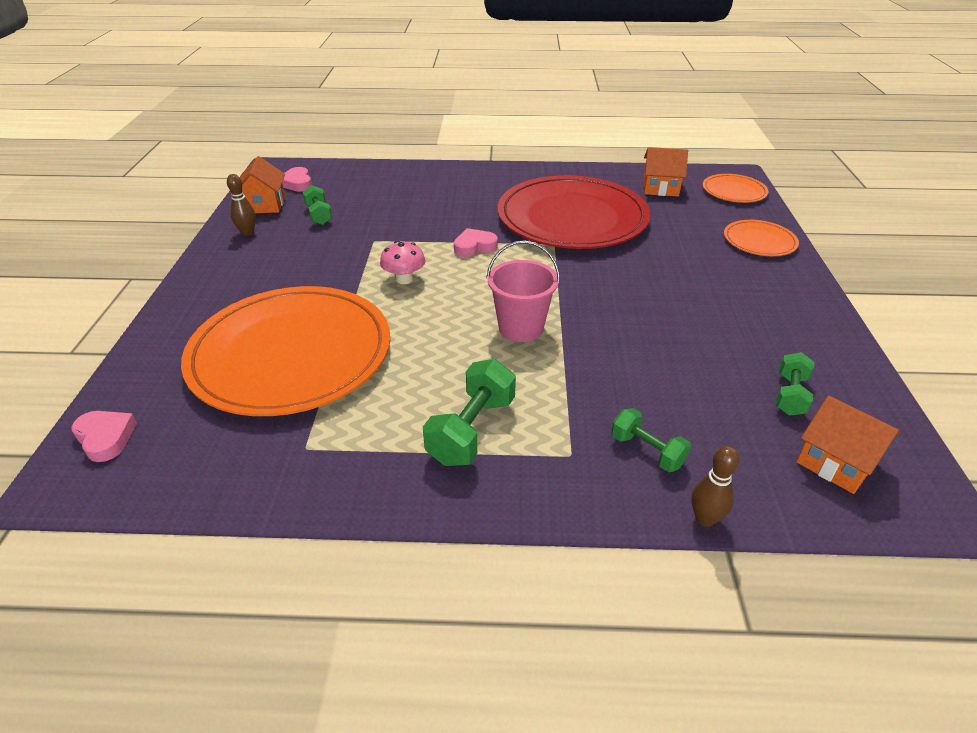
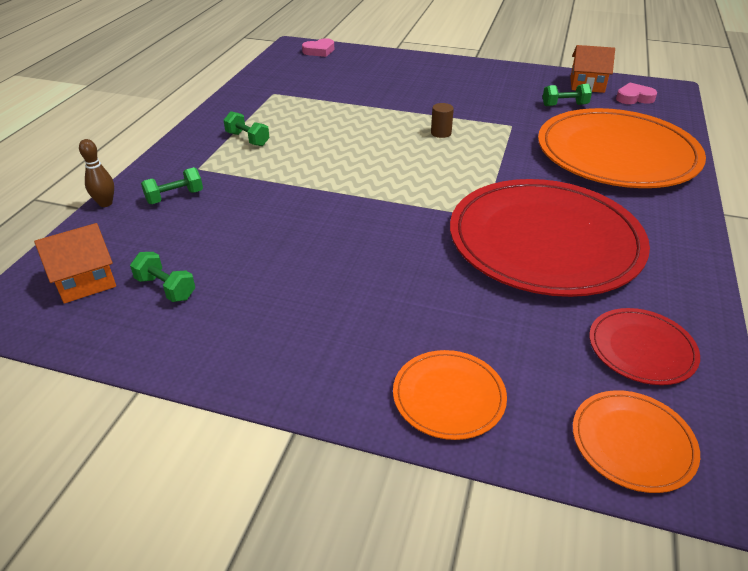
camera: 105 degrees right, 0 degrees up
(247, 233) = (535, 79): brown bowling pin -> none
(291, 354) = (363, 91): orange plate -> orange plate (616, 154)
(404, 279) = (441, 133): pink mushroom -> brown cylinder
(471, 430) = (247, 139): green dumbbell -> green dumbbell, size x0.63
(474, 247) = (488, 170): pink heart -> none
(521, 328) = (345, 173): pink bucket -> none
(660, 188) = (641, 349): orange house -> red plate

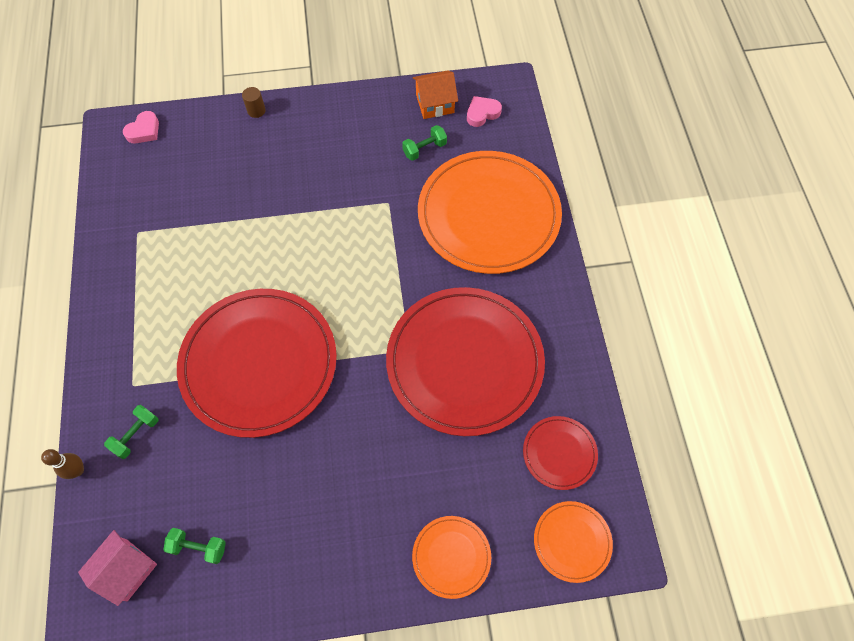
camera: 25 degrees left, 25 degrees up
(85, 281) = (127, 569): orange house -> pink house
(247, 139) = (154, 321): green dumbbell -> none
(322, 185) = (259, 363): none -> red plate
(441, 133) = (330, 240): brown cylinder -> brown cylinder (256, 111)

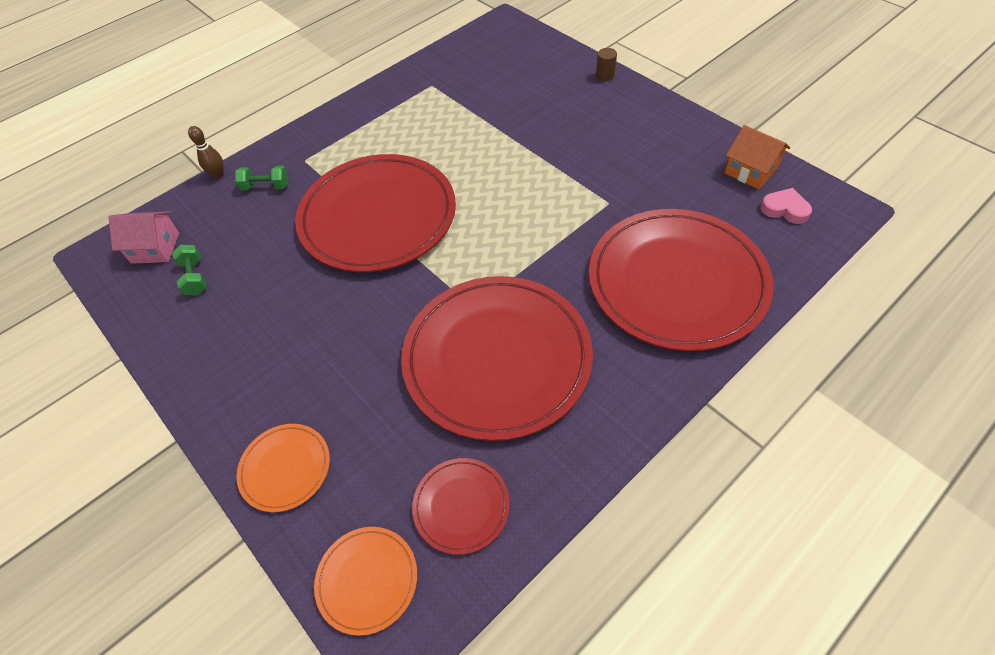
camera: 60 degrees right, 10 degrees down
(144, 131) = (519, 36): pink heart -> none
(424, 149) = (693, 193): green dumbbell -> none
(488, 215) = (677, 282): orange plate -> red plate

